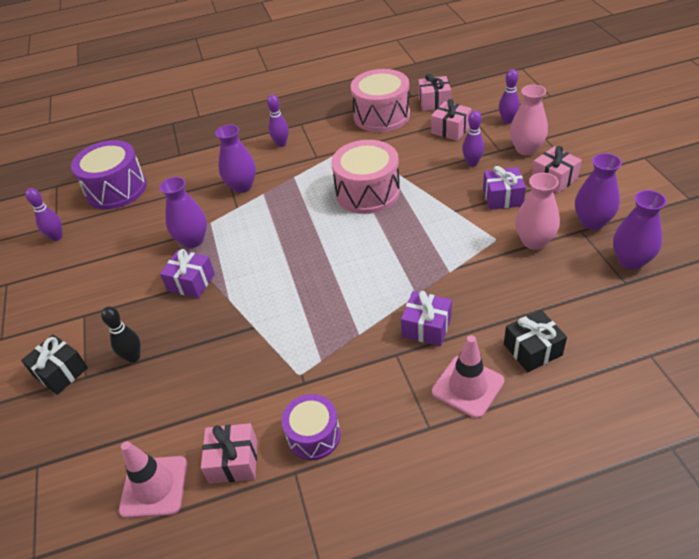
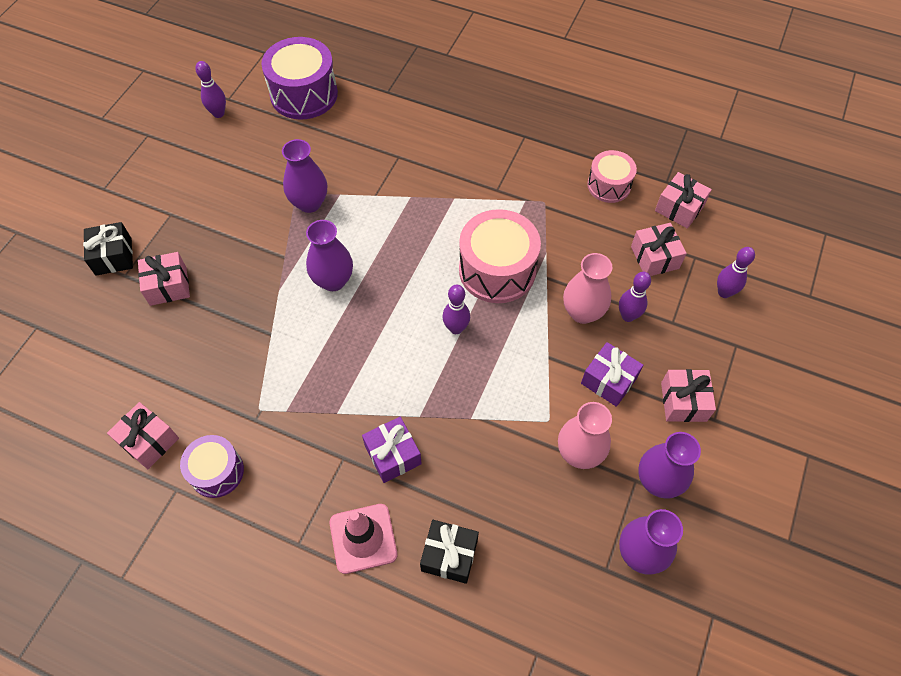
camera: 35 degrees right, 15 degrees up
(133, 357) = (168, 286): black bowling pin -> pink gift
(154, 487) = (86, 413): pink traffic cone -> none
(191, 282) = (268, 248): purple gift -> none
(242, 186) = (402, 173): purple vase -> purple vase (333, 280)
(281, 144) = (483, 148): purple bowling pin -> purple bowling pin (456, 328)
(381, 115) = (609, 185): pink drum -> pink drum, size x0.60
(526, 149) = (700, 343): pink vase -> pink vase (582, 312)

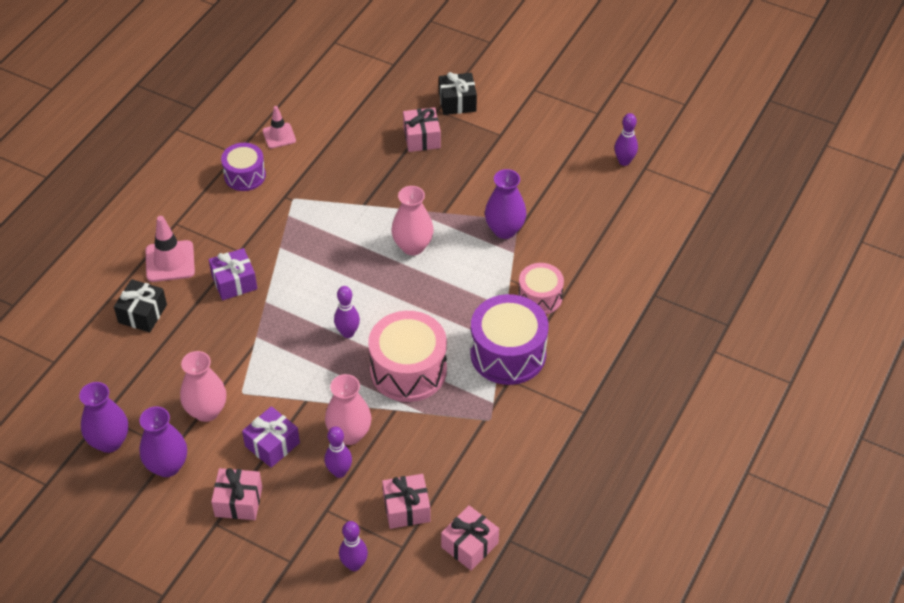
camera: 95 degrees right, 10 degrees down
(149, 441) = (279, 136): pink gift -> pink traffic cone
(304, 94) = (650, 226): purple drum -> purple drum (508, 353)
(333, 280) = (413, 246): purple vase -> pink vase
(609, 185) = (507, 482): pink drum -> pink drum (540, 297)

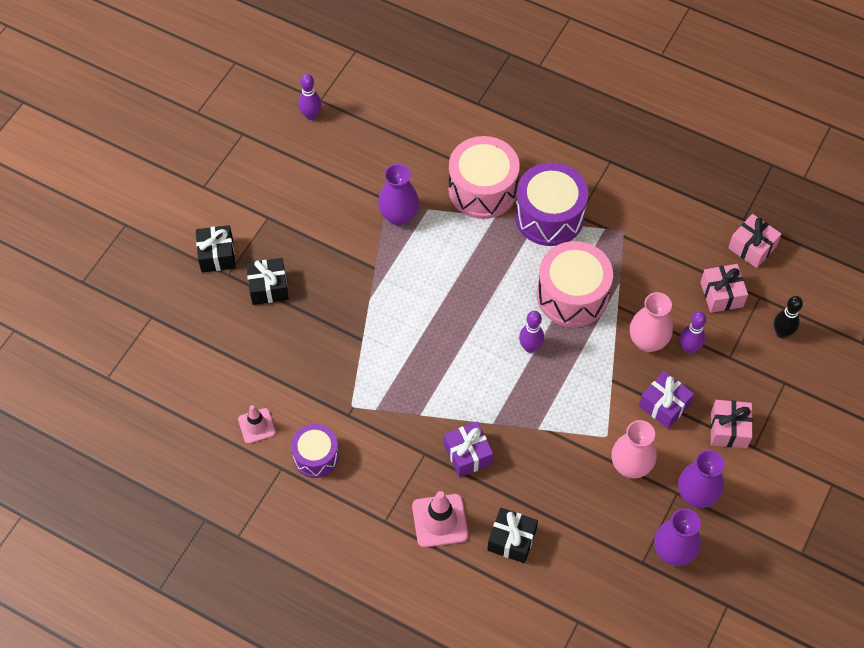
camera: 90 degrees left, 10 degrees up
(354, 565) = (782, 333): purple bowling pin -> black bowling pin
(413, 246) = (419, 294): pink vase -> none
(422, 138) = (268, 287): pink gift -> black gift
(540, 297) = (482, 189): pink drum -> pink drum, size x1.67

